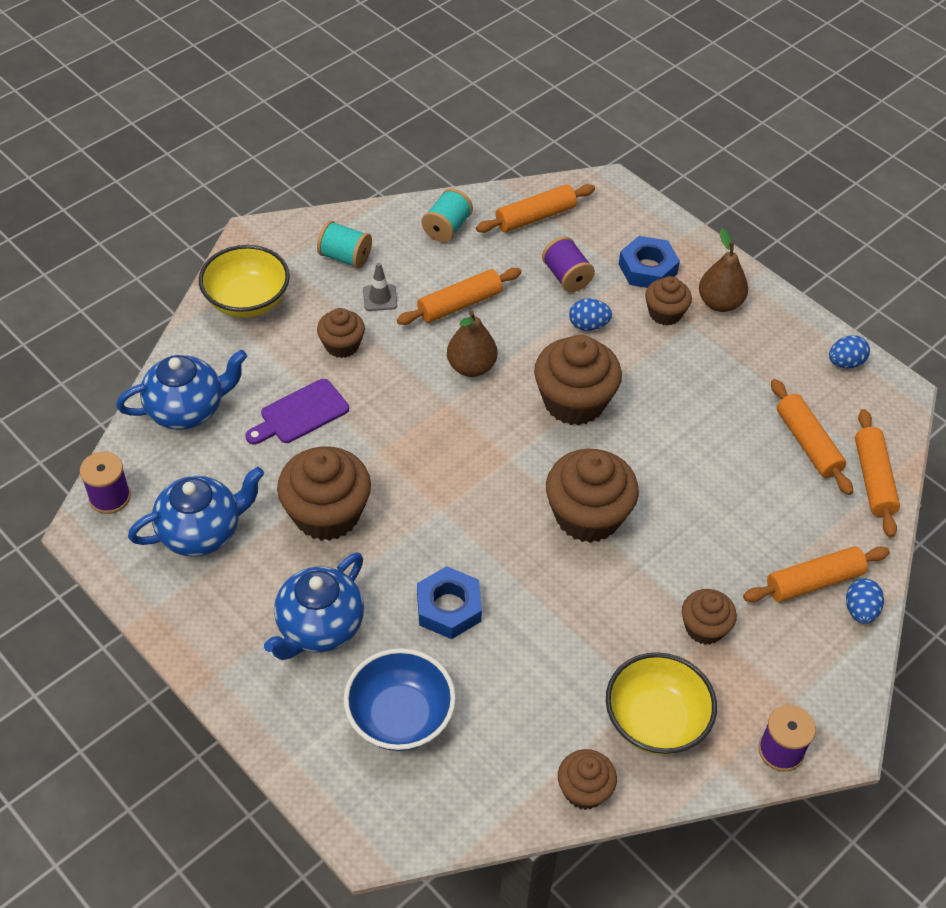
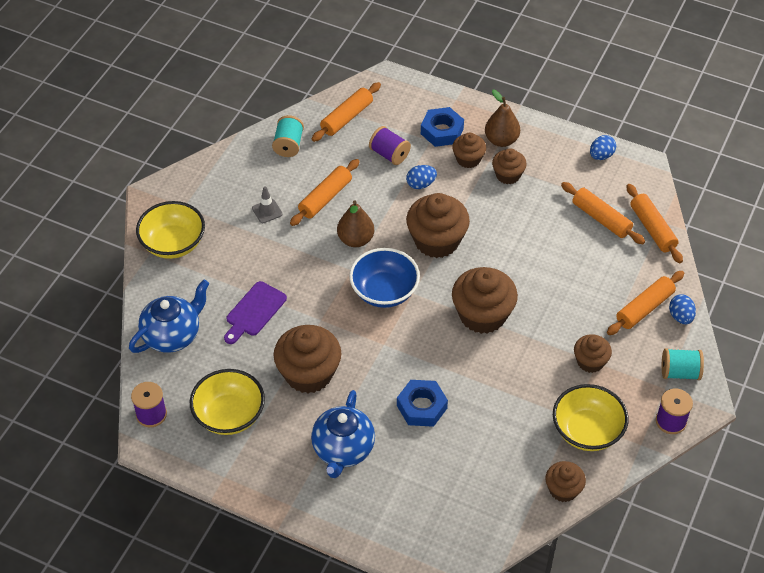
camera: 20 degrees left, 0 degrees up
(202, 532) = (229, 415): blue teapot -> yellow bowl
(342, 345) = (258, 254): brown cupcake -> brown cupcake (508, 175)
(345, 257) = (227, 189): turquoise spool -> turquoise spool (679, 372)
(400, 717) = (425, 487): blue bowl -> blue bowl (384, 291)

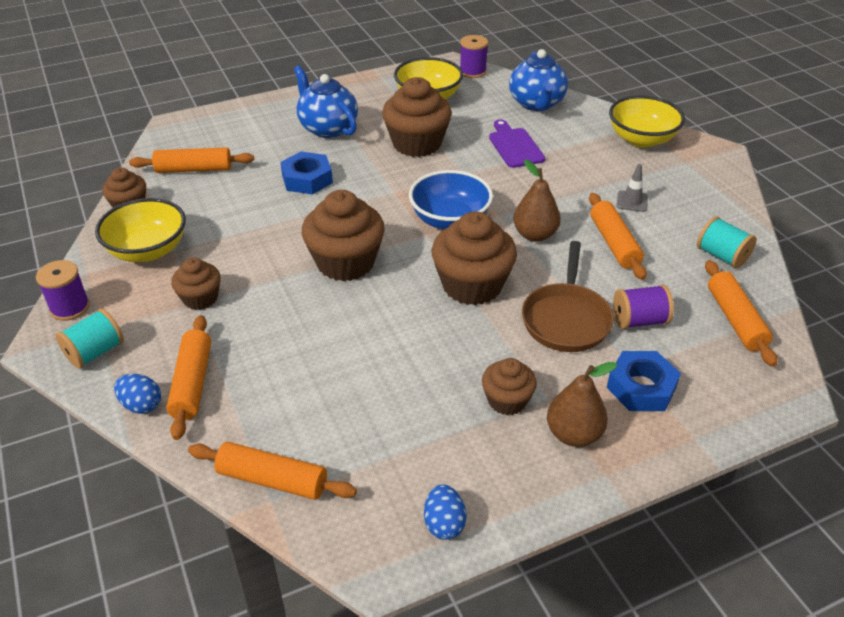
camera: 130 degrees right, 10 degrees down
(421, 184) = (566, 319): blue egg -> brown pan
(468, 159) = (569, 381): brown cupcake -> none
(601, 219) = (346, 439): orange rolling pin -> orange rolling pin (194, 169)

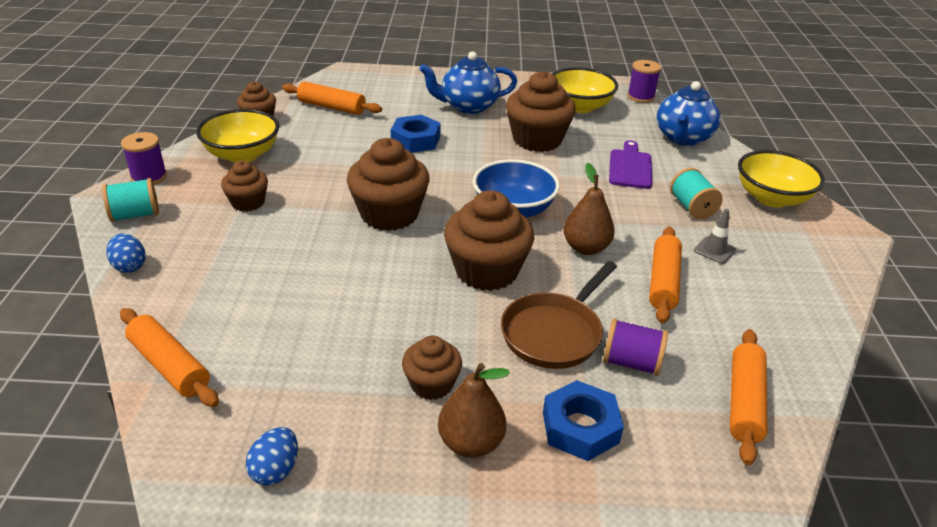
camera: 25 degrees right, 5 degrees down
(192, 383) = (181, 264): orange rolling pin -> none
(327, 128) = (468, 106): blue teapot -> blue teapot turned 90 degrees counterclockwise
(721, 256) = (778, 334): turquoise spool -> turquoise spool (691, 207)

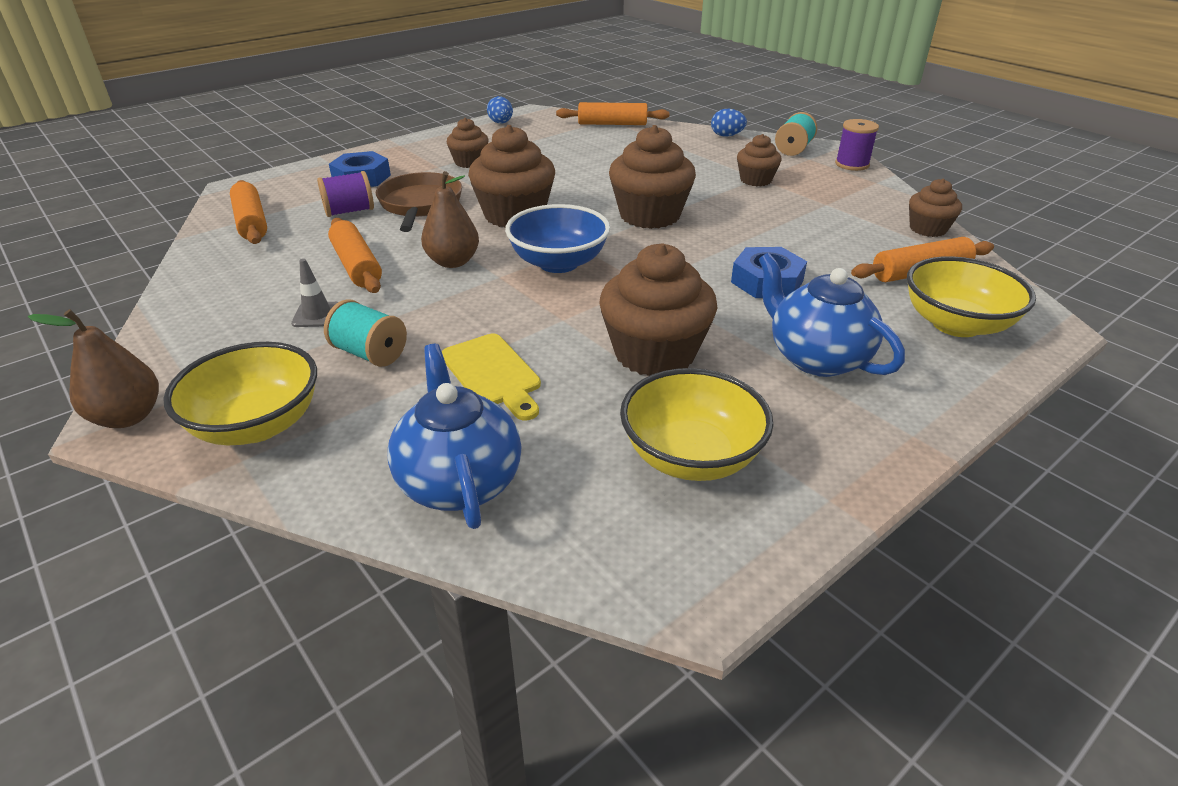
camera: 140 degrees right, 0 degrees up
(242, 155) = (848, 201): yellow bowl -> yellow bowl (955, 324)
(468, 106) = (816, 358): blue teapot -> blue teapot turned 75 degrees counterclockwise
(471, 443) = (419, 155): brown pear -> brown pear (128, 417)
(630, 167) = (493, 374): purple cutting board -> yellow cutting board
(640, 96) = (630, 567): purple spool -> none

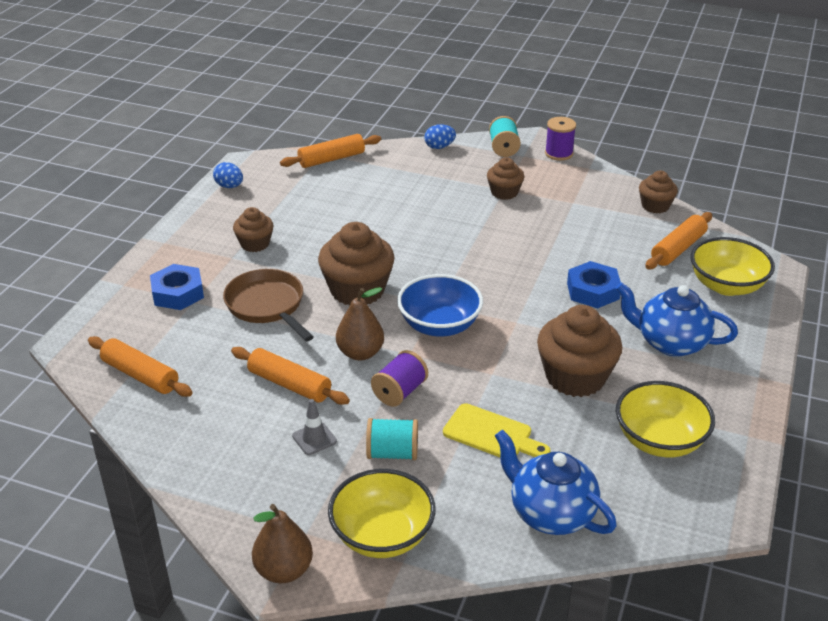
camera: 30 degrees left, 0 degrees up
(349, 211) = (214, 333): purple spool -> purple spool (399, 392)
(649, 215) = (460, 256): brown cupcake -> none

